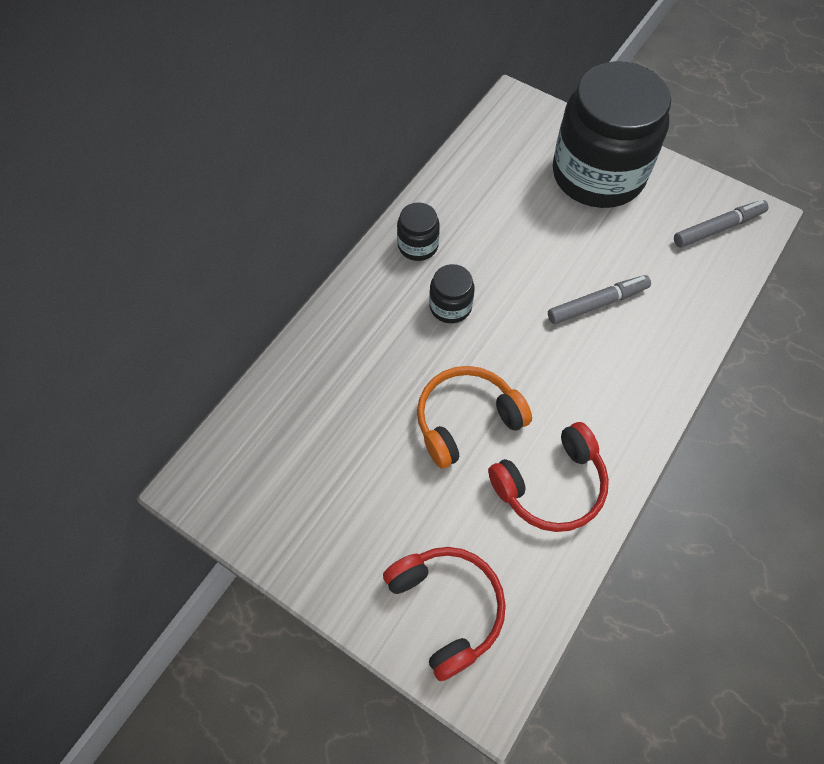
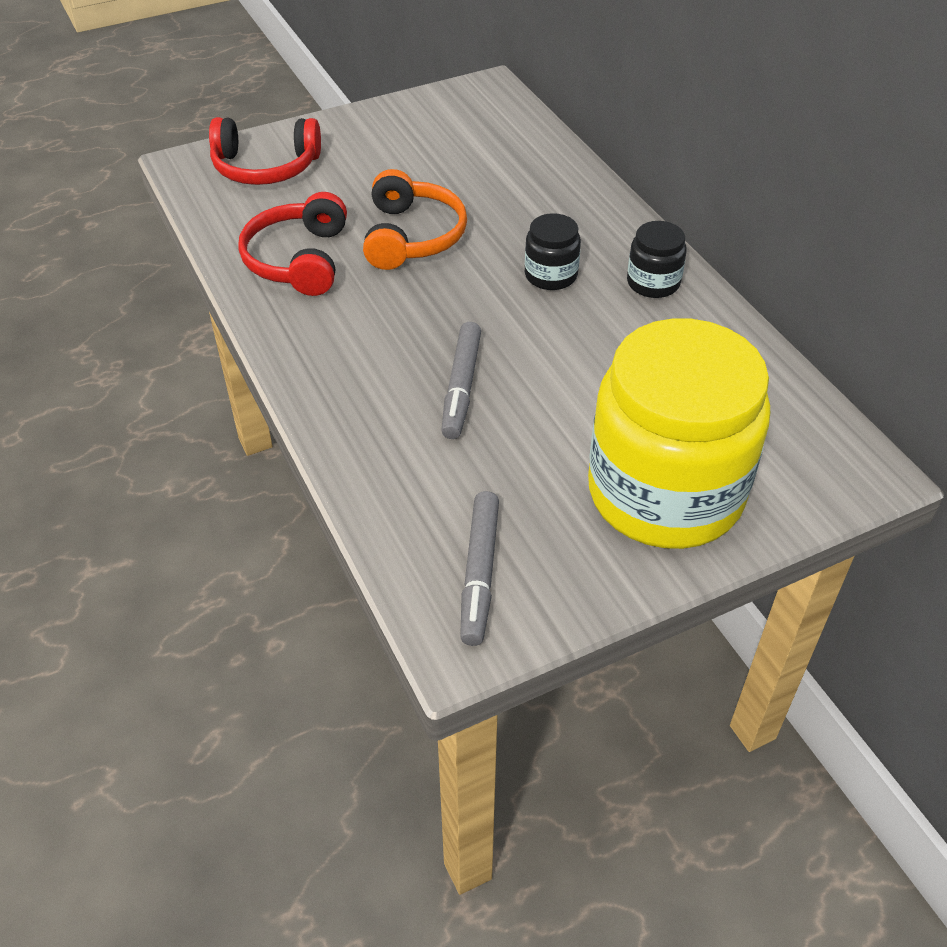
camera: 120 degrees right, 15 degrees down
(598, 175) = (665, 493): black jar -> yellow jar

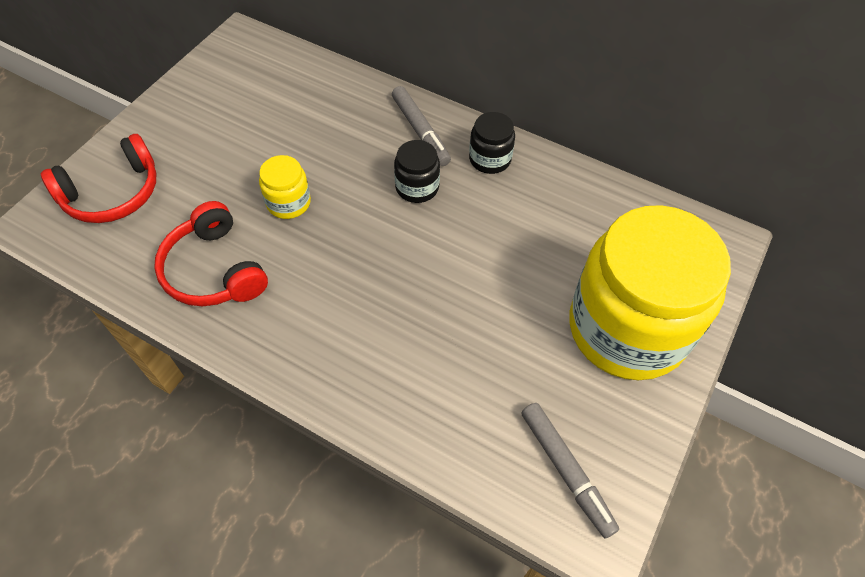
camera: 35 degrees left, 10 degrees up
(412, 236) = (288, 203): orange headphones -> yellow jar
(461, 387) = (430, 319): grey marker -> grey marker (420, 131)

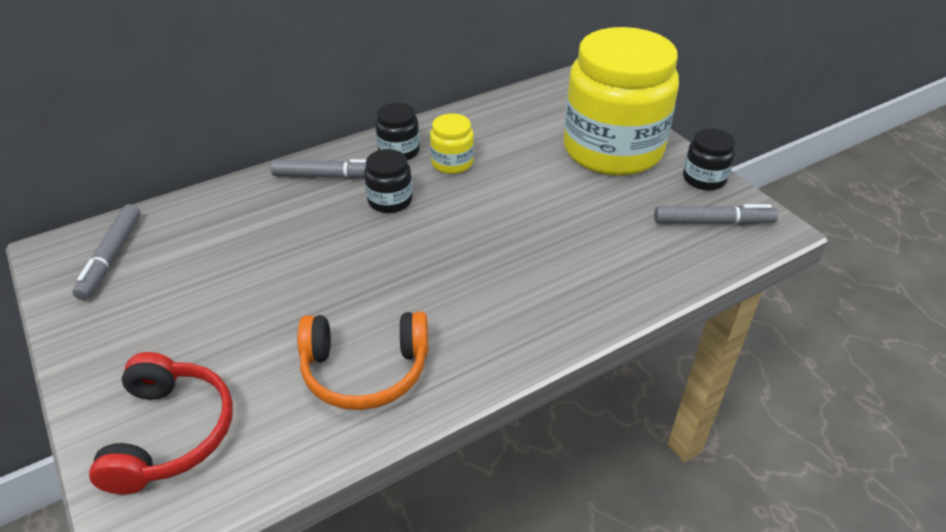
camera: 60 degrees left, 15 degrees down
(214, 270) = (365, 371): red headphones -> orange headphones
(251, 67) = (111, 257): none -> grey marker
(288, 203) = (329, 287): yellow jar -> yellow jar (452, 163)
(641, 438) = (704, 178): none -> black jar

